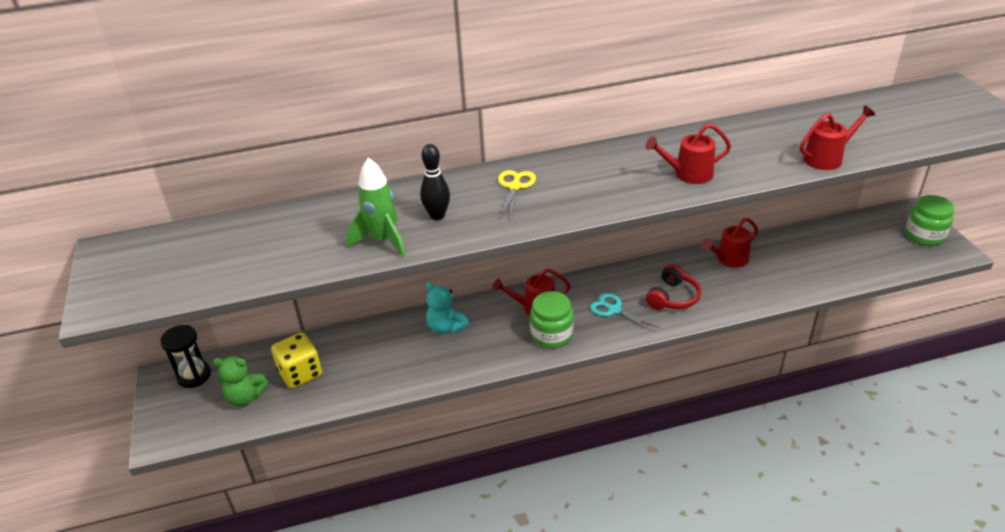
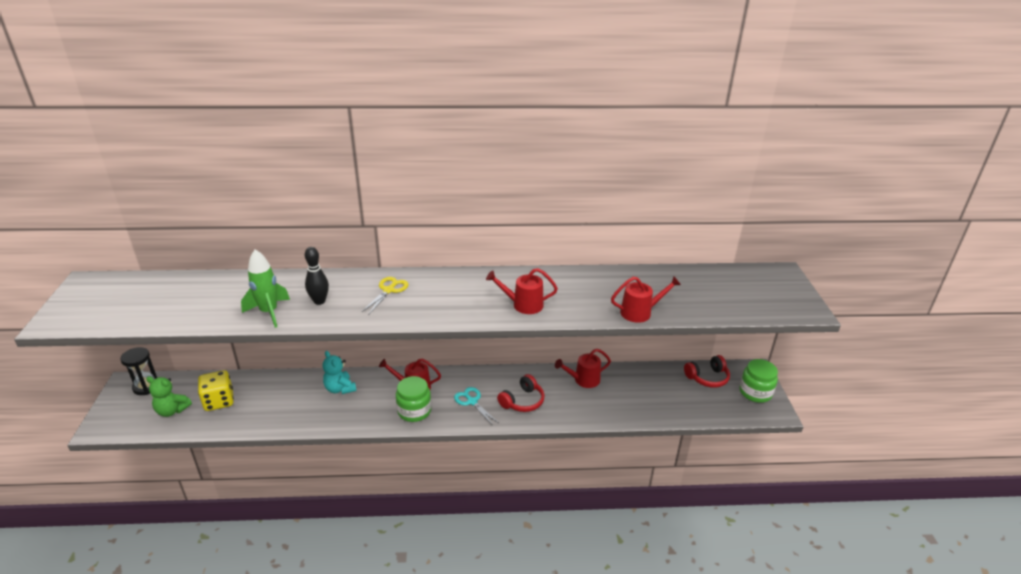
camera: 10 degrees right, 5 degrees down
(865, 229) = (707, 378): none -> red headphones

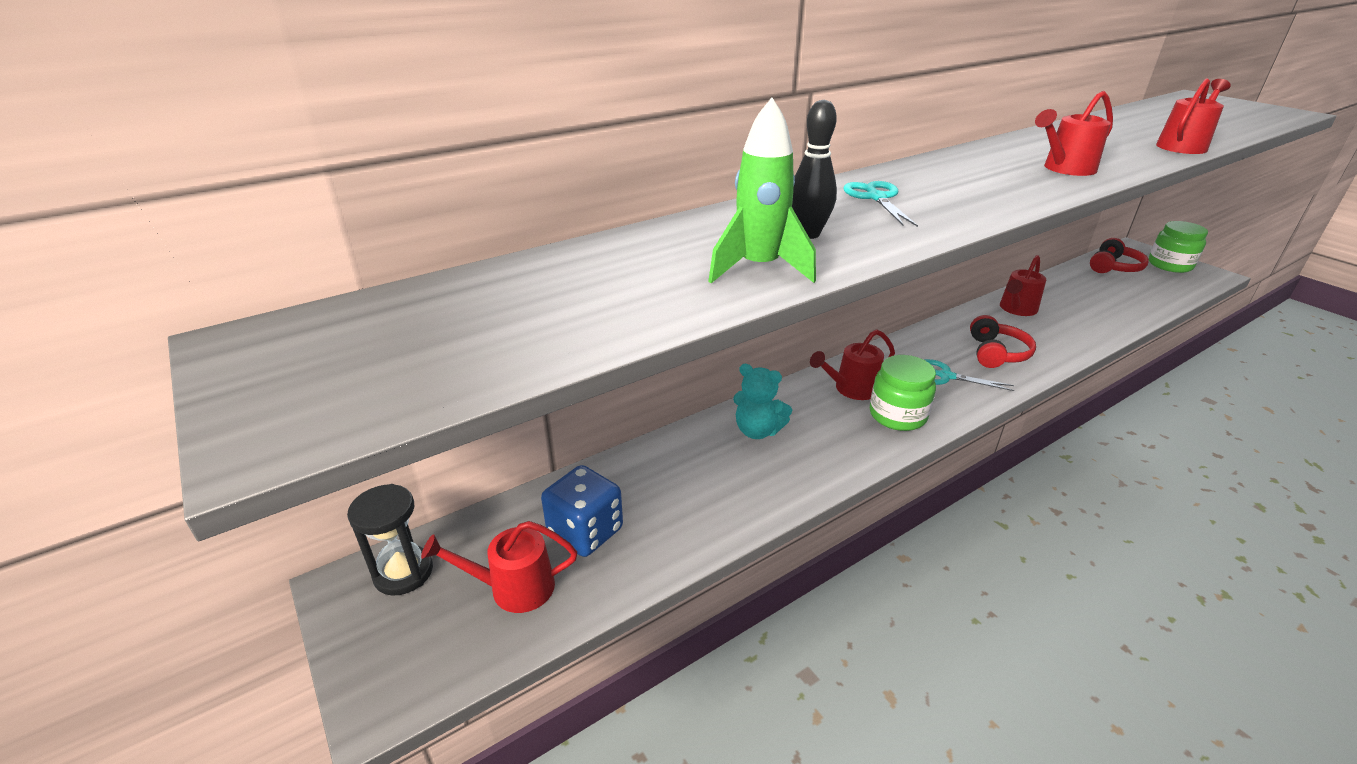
camera: 30 degrees left, 0 degrees up
(172, 410) = (512, 588): green teddy bear -> red watering can
(219, 401) = (585, 531): yellow dice -> blue dice
(389, 290) = (876, 198): yellow scissors -> turquoise scissors

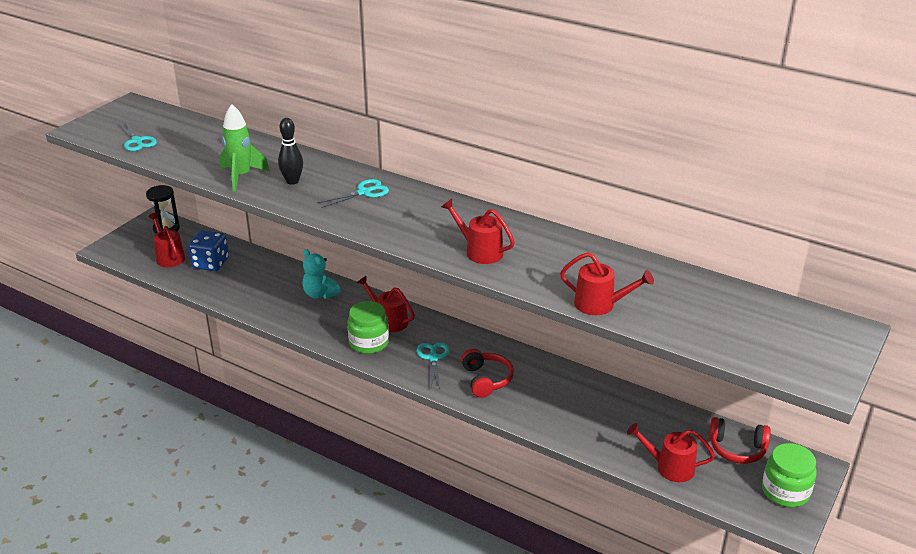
camera: 65 degrees right, 0 degrees up
(471, 356) = (137, 141): none -> turquoise scissors
(757, 431) = (320, 294): turquoise teddy bear -> turquoise teddy bear turned 45 degrees counterclockwise
(996, 353) = (486, 380): red headphones -> red headphones turned 90 degrees counterclockwise
(1016, 309) = (576, 387): red watering can -> red watering can (669, 467)

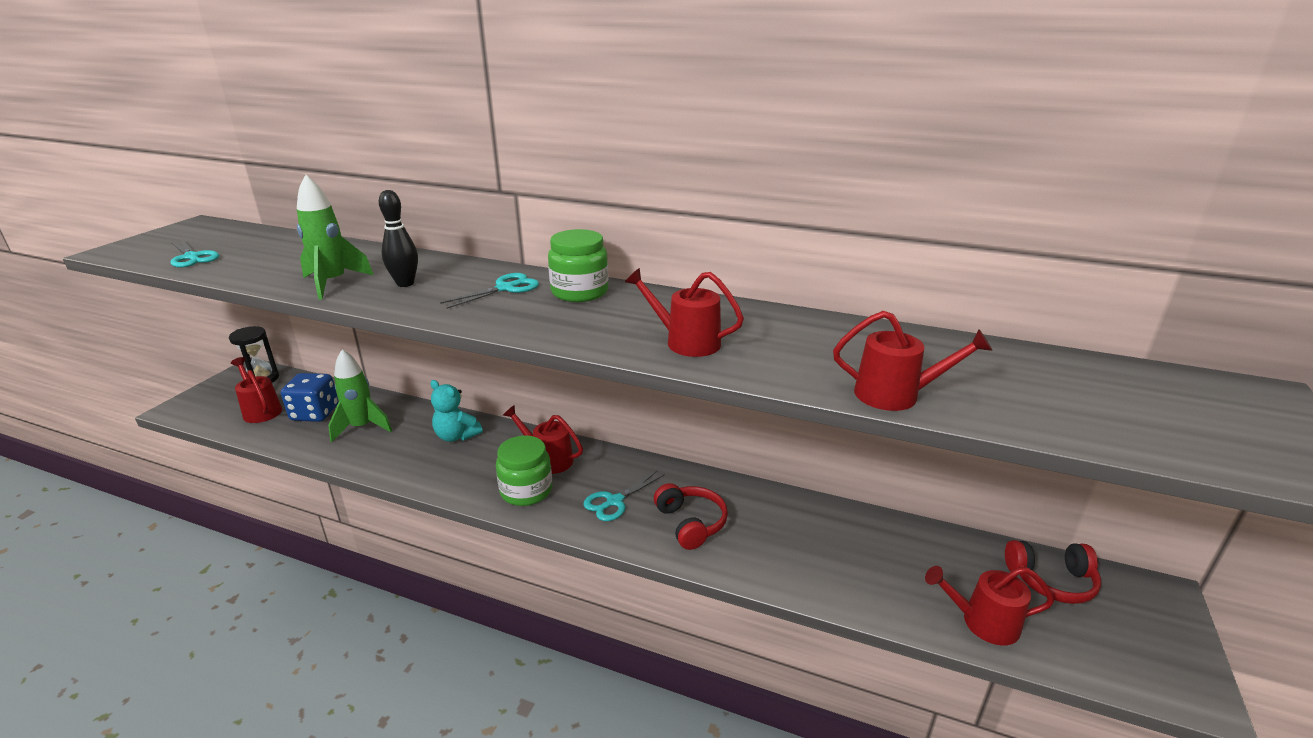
camera: 10 degrees left, 5 degrees down
(247, 279) = (362, 427): none -> green rocket
(433, 358) = (614, 501): turquoise scissors -> turquoise scissors turned 120 degrees counterclockwise
(785, 491) = (1152, 638): green jar -> green jar (579, 292)

